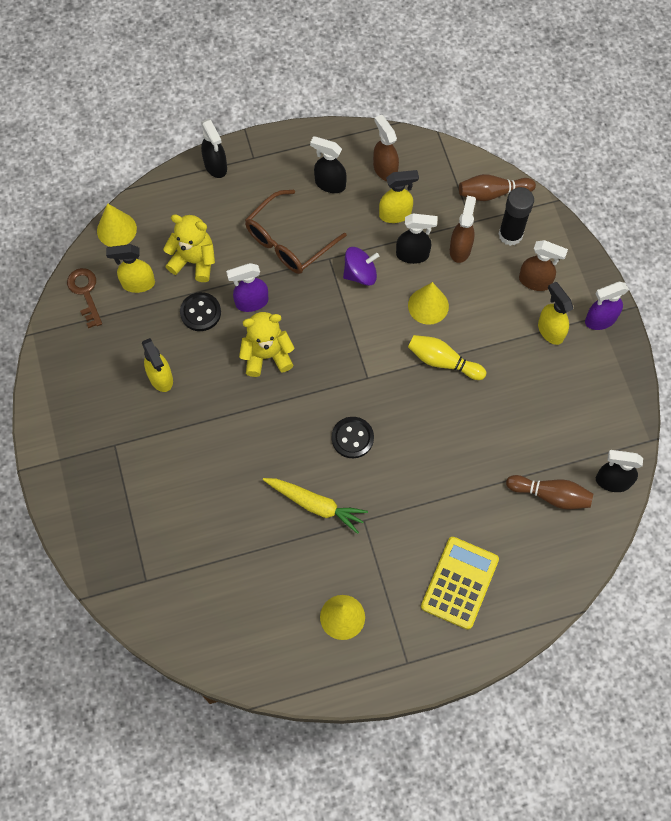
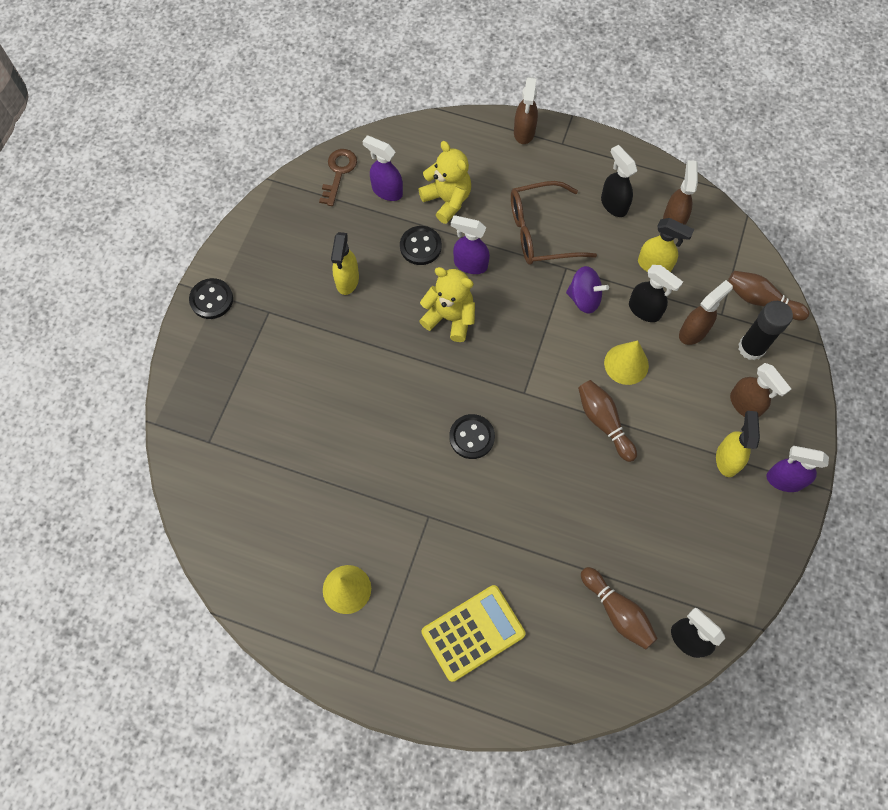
camera: 35 degrees right, 0 degrees up
(58, 466) = (211, 299): none -> black button
(116, 229) = (402, 136): yellow cone -> none
(138, 283) = (386, 191): yellow spray bottle -> purple spray bottle
(216, 166) = (524, 132): black spray bottle -> brown spray bottle
(315, 505) = (396, 474): yellow carrot -> none
(443, 361) = (603, 422): yellow bowling pin -> brown bowling pin

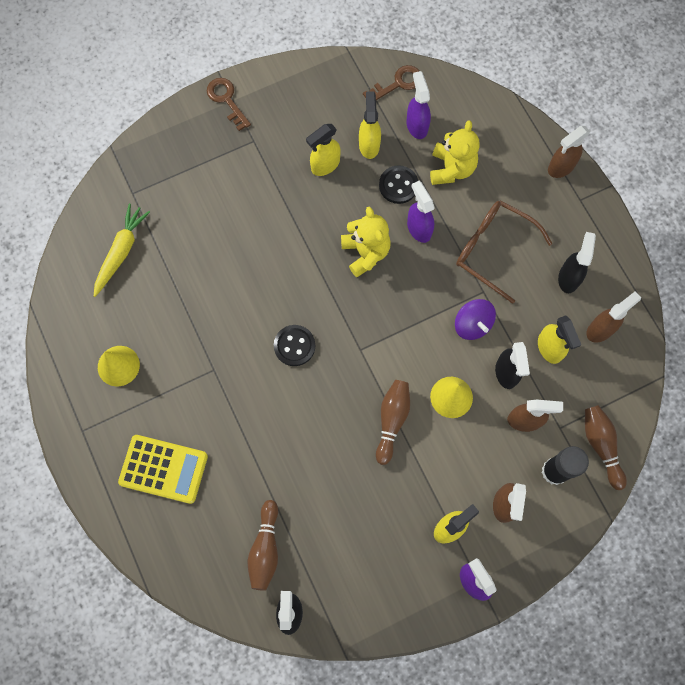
camera: 45 degrees right, 5 degrees up
(211, 299) = (226, 100): black button -> brown key
(250, 497) = (121, 252): none -> yellow carrot
(365, 236) = (369, 144): none -> yellow spray bottle

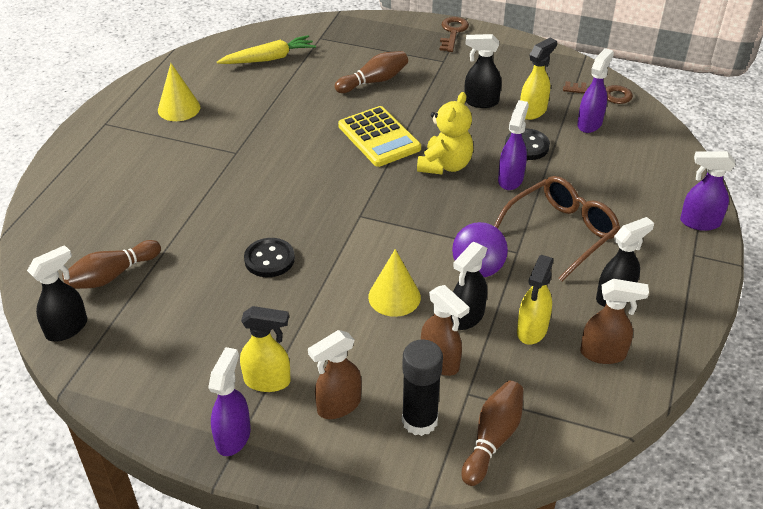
camera: 45 degrees right, 30 degrees down
(163, 469) = (120, 178): yellow calculator -> yellow calculator (379, 137)
(294, 346) = (312, 179): black button -> black button (269, 259)
(325, 165) = (480, 102): yellow spray bottle -> black spray bottle
(392, 420) = (322, 274): brown bowling pin -> brown bowling pin (374, 81)
(451, 169) = (588, 164): yellow teddy bear -> none
(493, 250) = (561, 232): brown glasses -> brown glasses turned 60 degrees clockwise
(561, 167) = (699, 222): brown spray bottle -> purple spray bottle

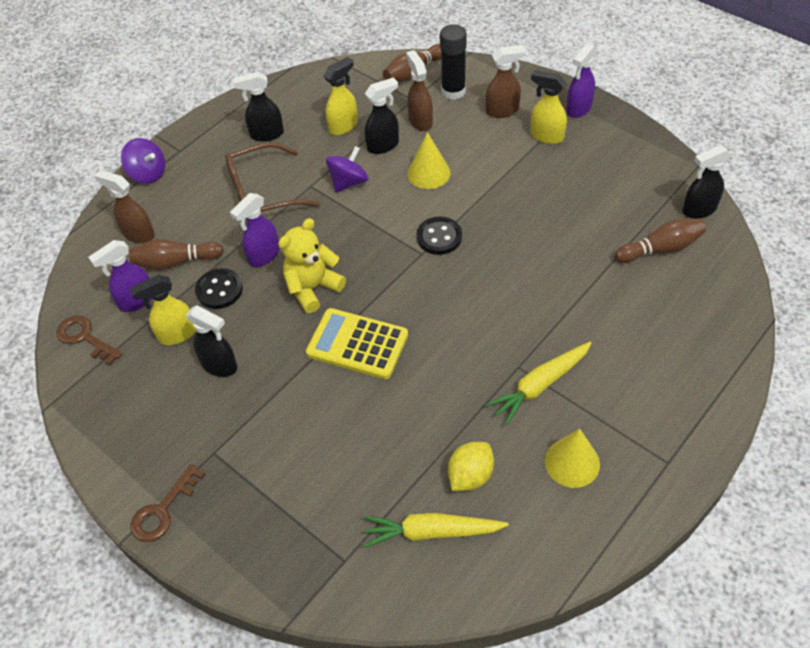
camera: 155 degrees left, 10 degrees up
(214, 145) = (540, 385): none -> yellow carrot
(252, 87) = (470, 476): none -> yellow lemon
(269, 259) = (518, 230): black button -> black button (439, 237)
(374, 81) = (317, 439): brown bowling pin -> brown bowling pin (176, 262)
(379, 137) = (357, 344): yellow calculator -> yellow calculator turned 60 degrees counterclockwise
(603, 354) = (307, 101): brown spray bottle -> brown spray bottle (138, 234)
(699, 222) = (148, 174): purple spray bottle -> purple spinning top

